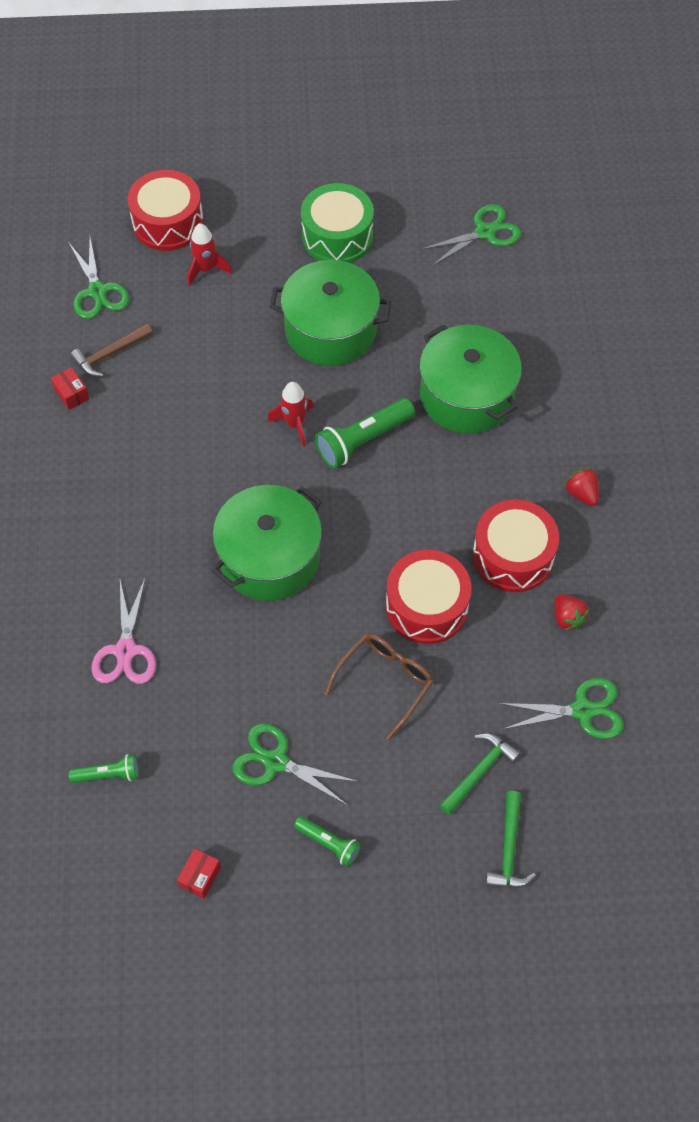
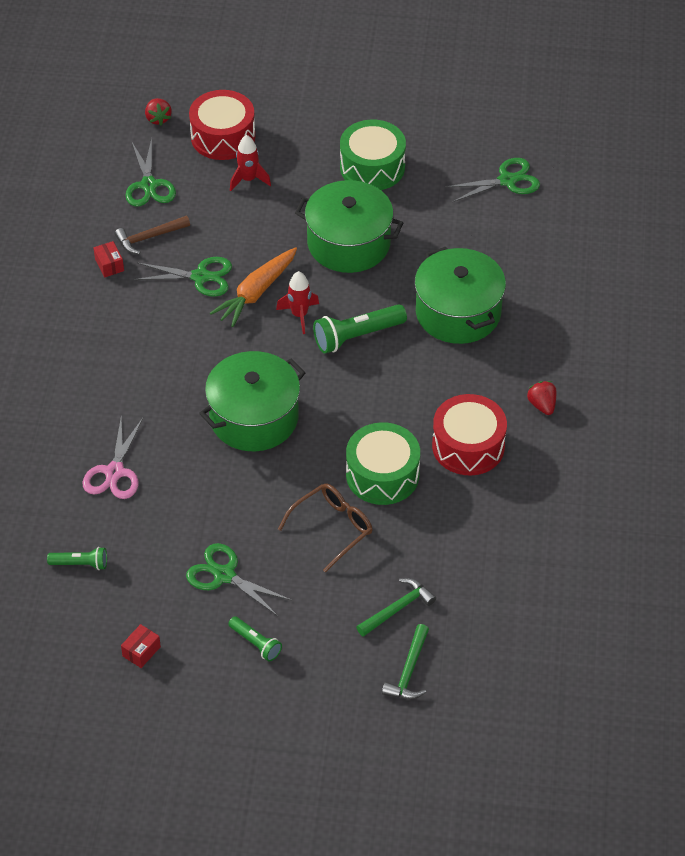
camera: 10 degrees right, 10 degrees down
(241, 404) = (256, 293): none -> orange carrot
(426, 606) = (382, 475): red drum -> green drum
(567, 618) = (504, 502): red strawberry -> red strawberry (158, 119)
(582, 710) = (499, 575): green scissors -> green scissors (200, 277)

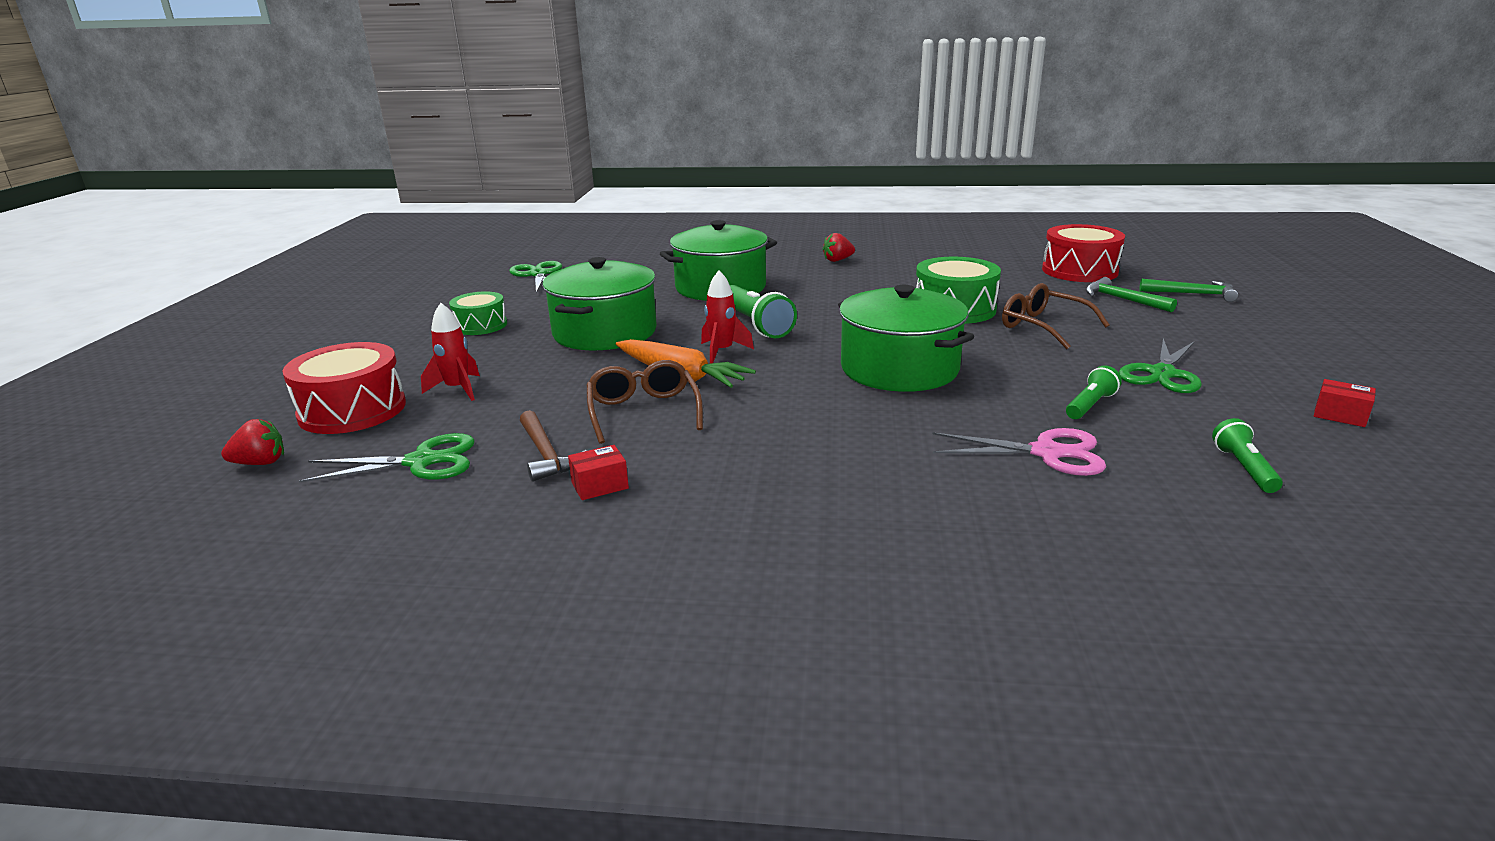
camera: 90 degrees left, 25 degrees down
(200, 277) = (643, 412): green scissors -> brown glasses
(255, 643) = (1242, 354): green flashlight -> green flashlight (1090, 405)
(372, 167) = (480, 325): green drum -> green drum, size x0.63
(468, 446) = (898, 281): red drum -> red drum (1079, 271)

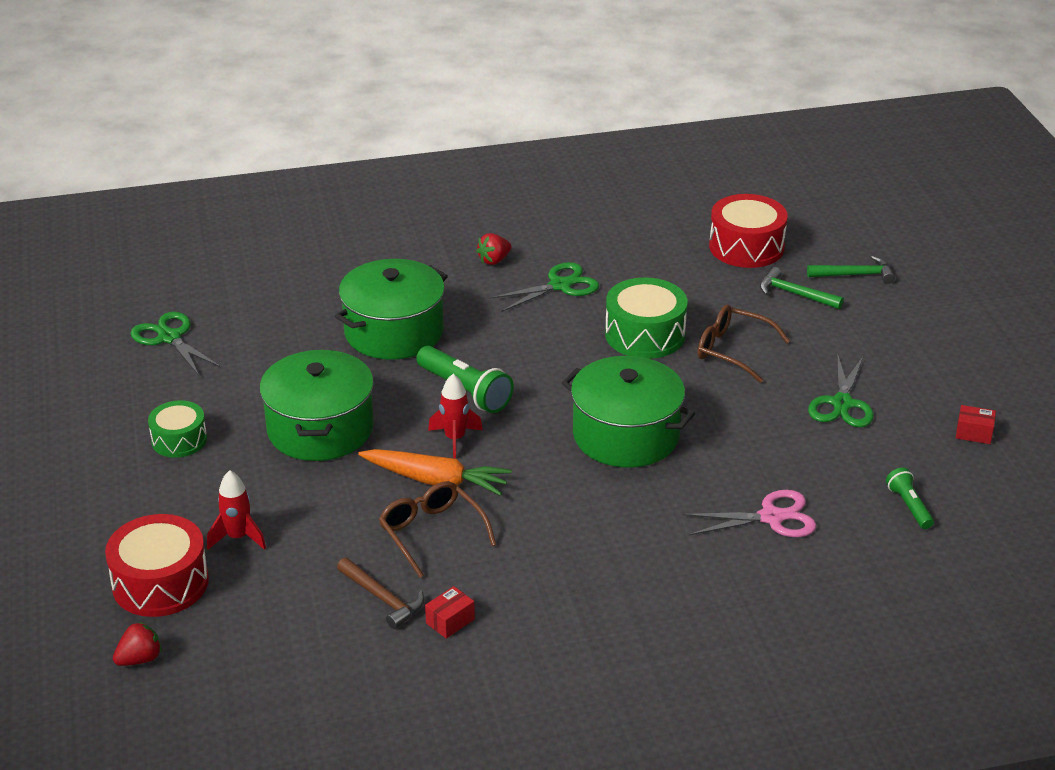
camera: 20 degrees left, 10 degrees up
(421, 461) = (282, 628): green scissors -> green scissors (560, 285)
(1090, 405) = (792, 455): green flashlight -> none

